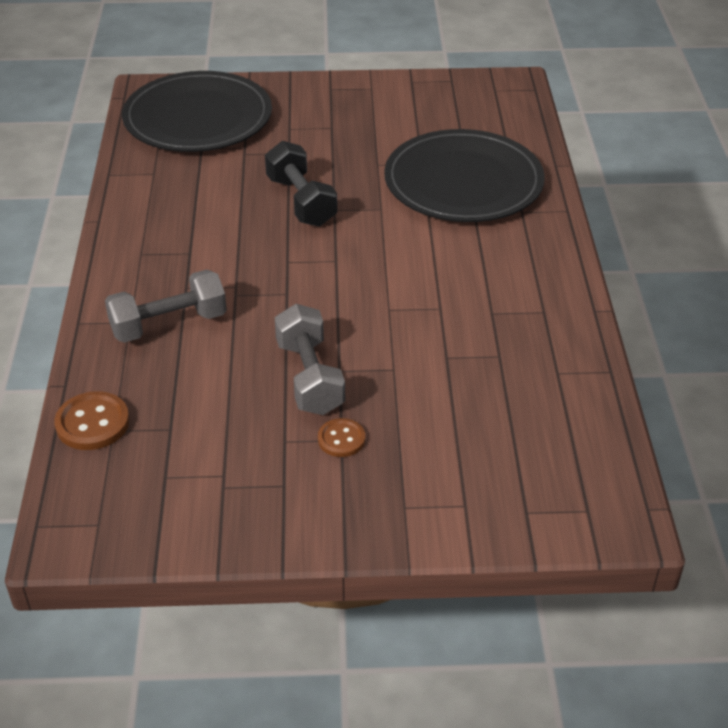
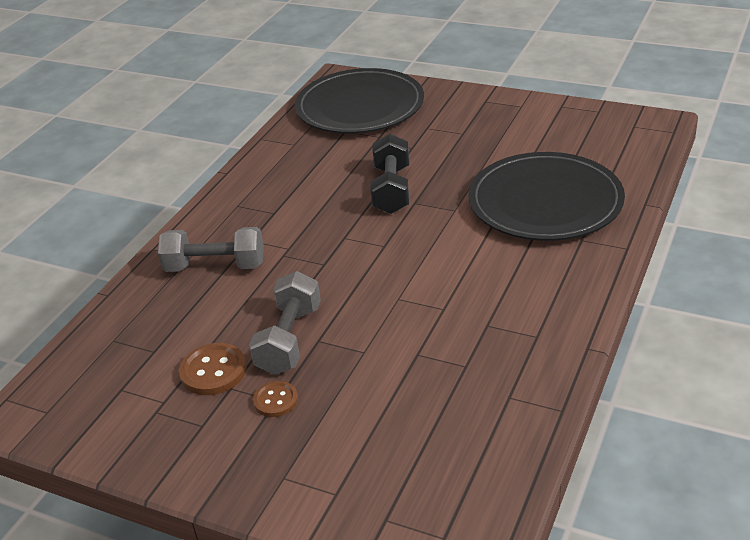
camera: 30 degrees right, 5 degrees down
(92, 423) = (103, 330): brown button -> brown button (213, 371)

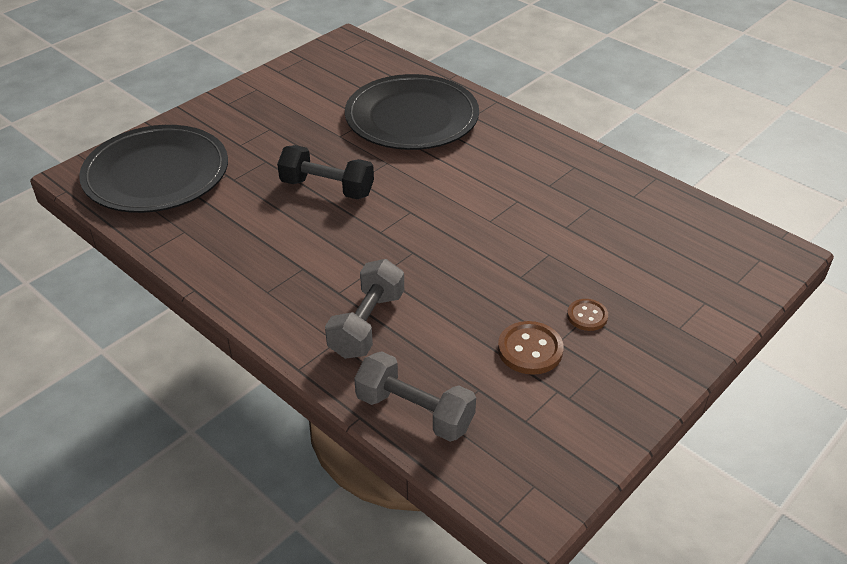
camera: 75 degrees left, 5 degrees up
(289, 340) = (511, 293): grey dumbbell -> grey dumbbell (415, 412)

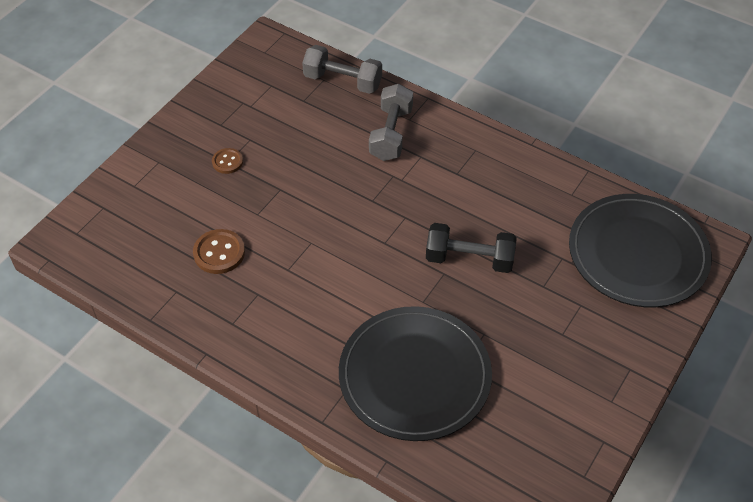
camera: 170 degrees right, 10 degrees up
(530, 350) = (270, 131): brown button -> brown button (219, 253)

